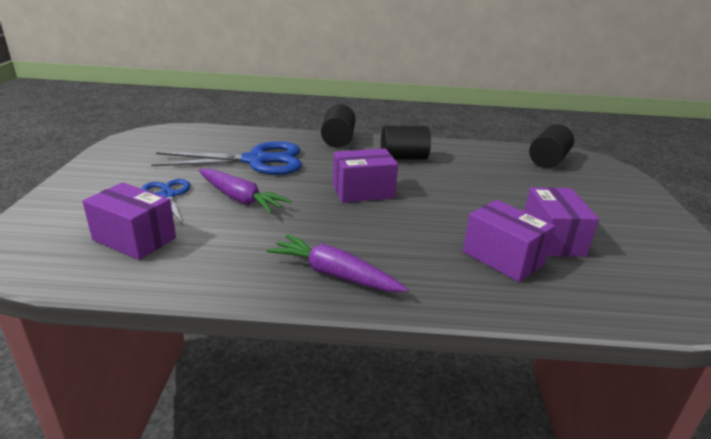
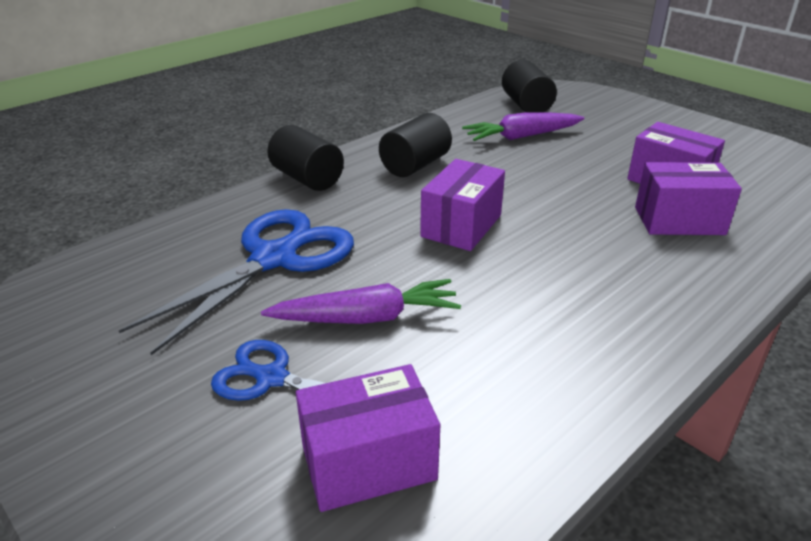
camera: 45 degrees left, 5 degrees up
(334, 274) = (623, 330): purple carrot -> purple carrot (521, 136)

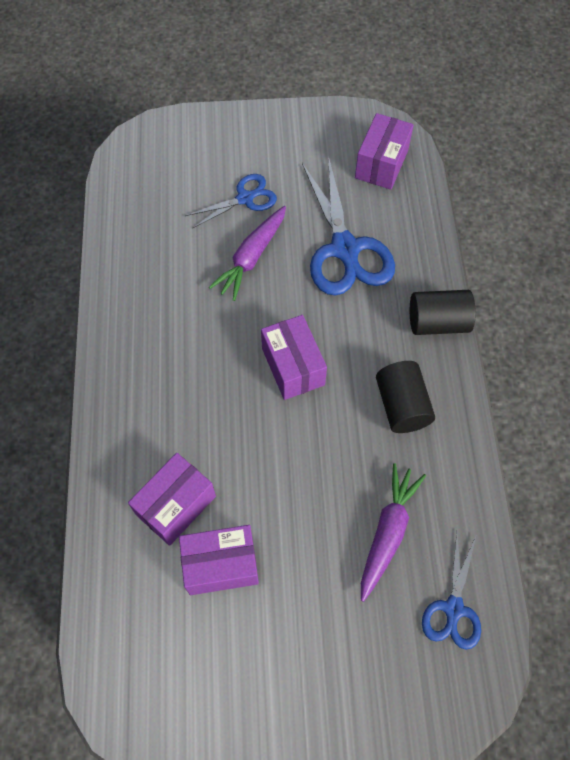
camera: 130 degrees right, 30 degrees up
(368, 462) = (166, 203): purple box -> purple box (381, 164)
(526, 105) = (453, 608): black cylinder -> blue scissors

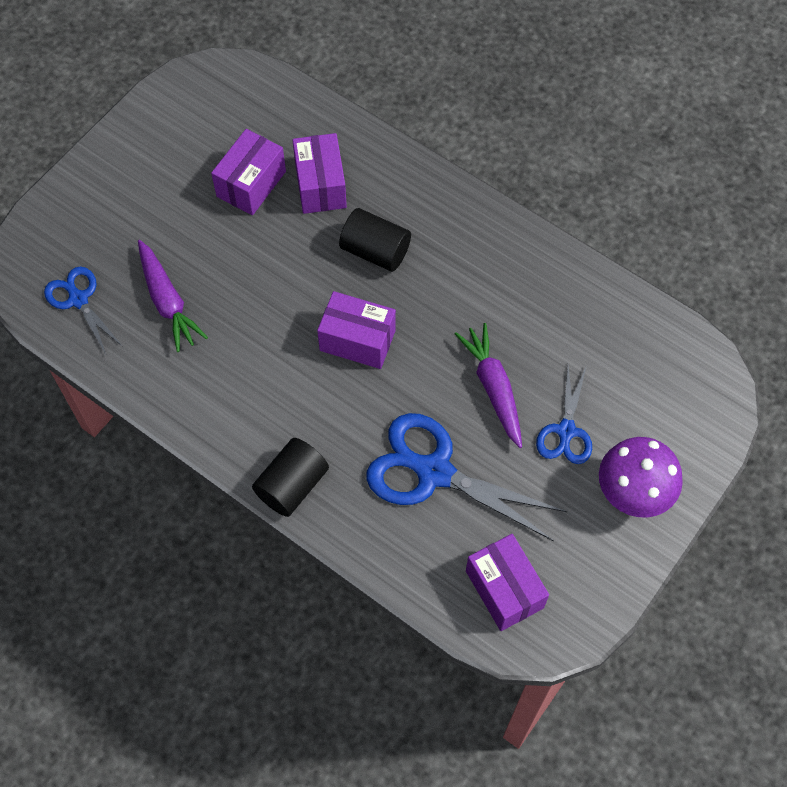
camera: 130 degrees right, 0 degrees up
(256, 141) = (632, 494): none -> purple mushroom
(402, 405) = (248, 392): black cylinder -> black cylinder (375, 251)

